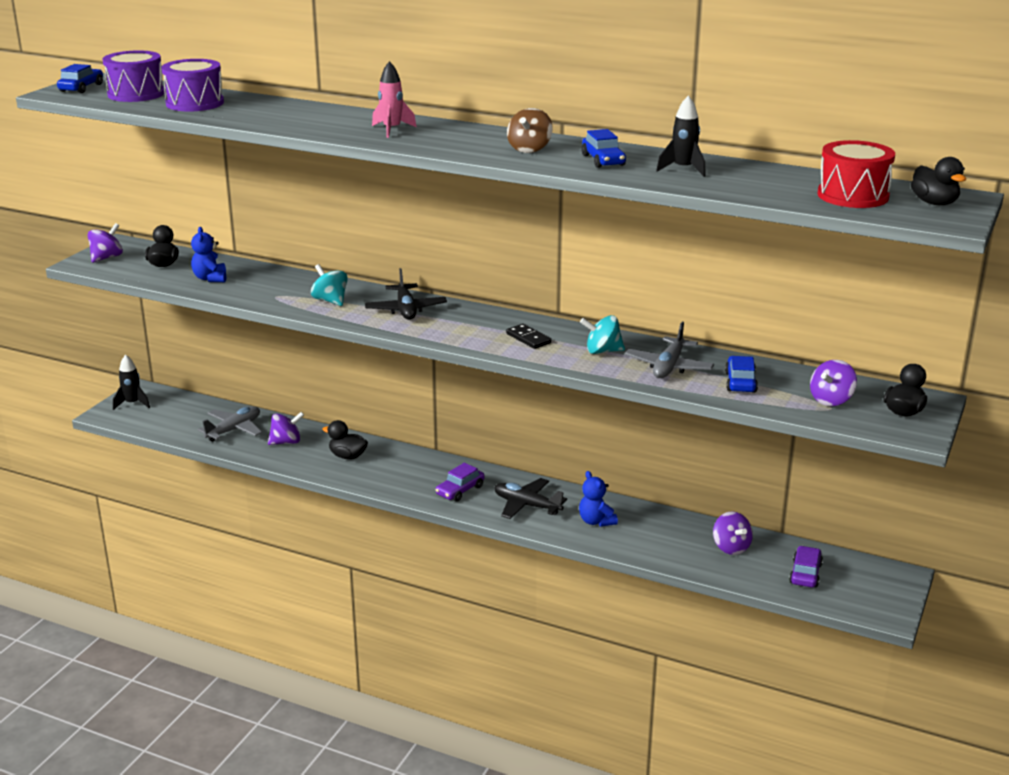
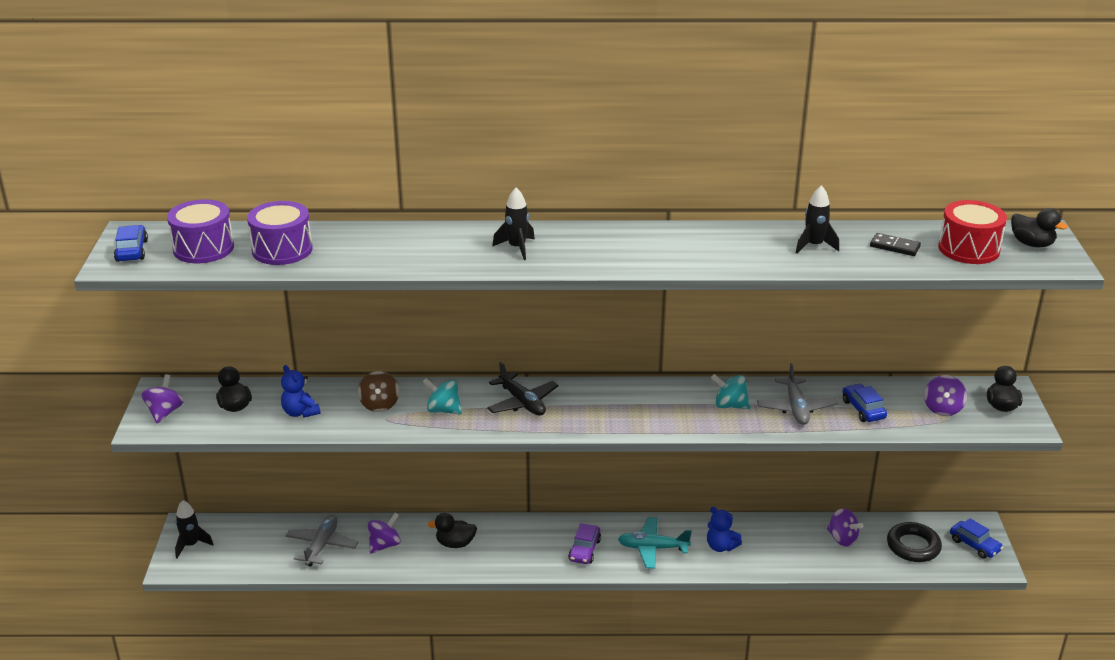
camera: 25 degrees left, 5 degrees up
(392, 130) = (517, 248): pink rocket -> black rocket
(527, 505) = (652, 548): black plane -> turquoise plane
(528, 338) = (657, 408): black domino -> black domino (894, 247)
(529, 149) = (664, 248): brown spinning top -> brown spinning top (379, 405)
(602, 351) = (730, 405): turquoise spinning top -> turquoise spinning top turned 45 degrees clockwise
(603, 160) = (740, 249): blue car -> blue car (974, 545)
(805, 574) = (913, 546): purple car -> black ring

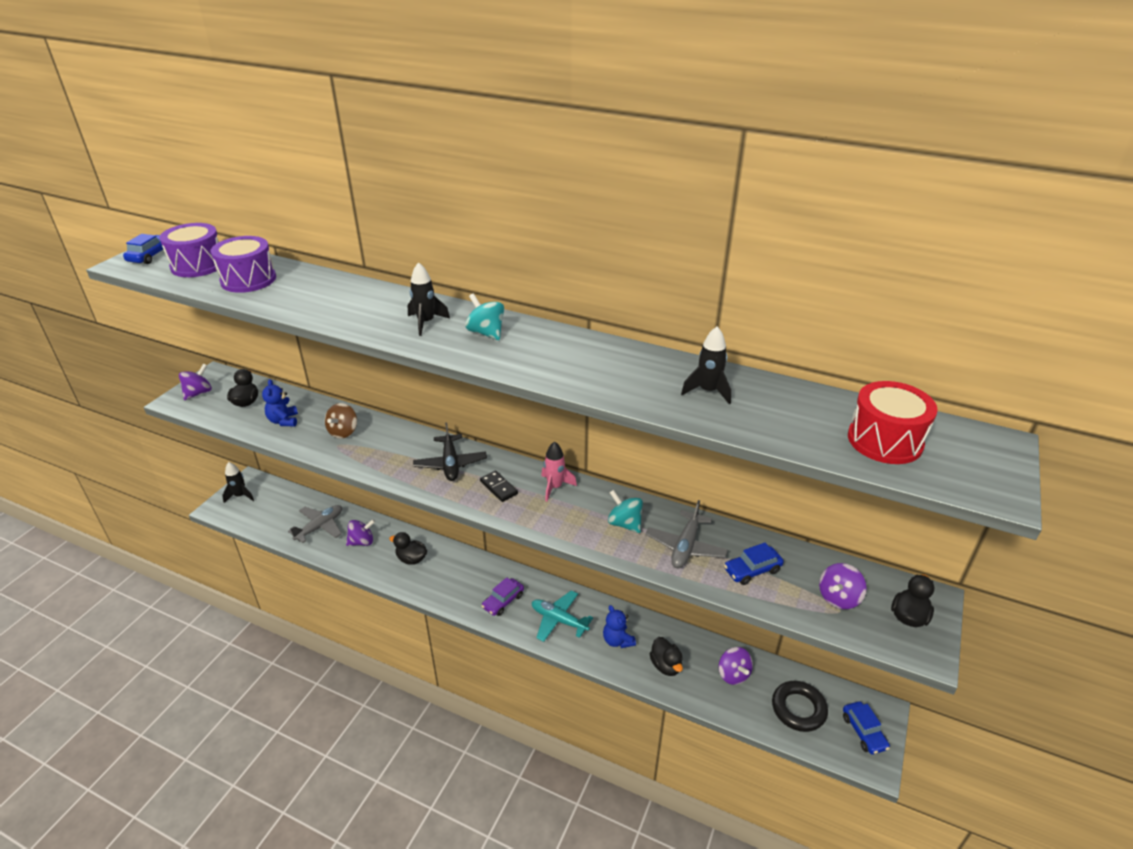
camera: 25 degrees right, 5 degrees up
(443, 410) = (385, 451): turquoise spinning top -> turquoise spinning top (486, 333)
(642, 394) = (555, 487): none -> pink rocket
(863, 409) = (752, 570): blue car -> blue car turned 120 degrees counterclockwise
(894, 247) = (797, 415): black domino -> black domino (498, 487)
(1032, 244) = (971, 455): black duck -> black duck (666, 665)

